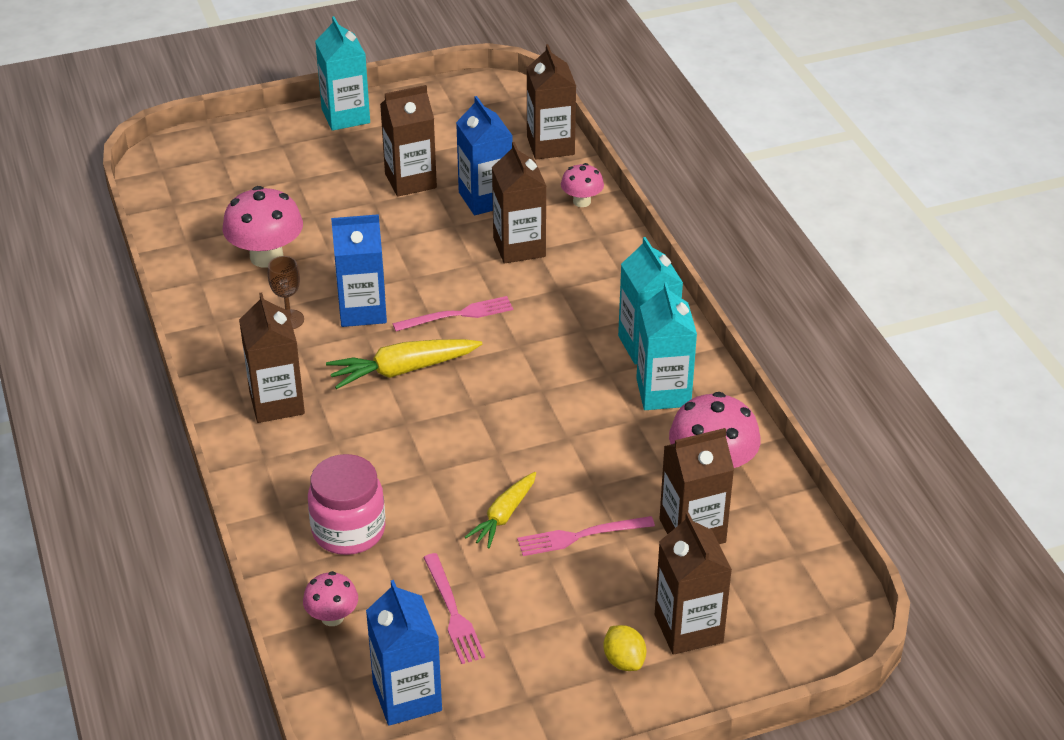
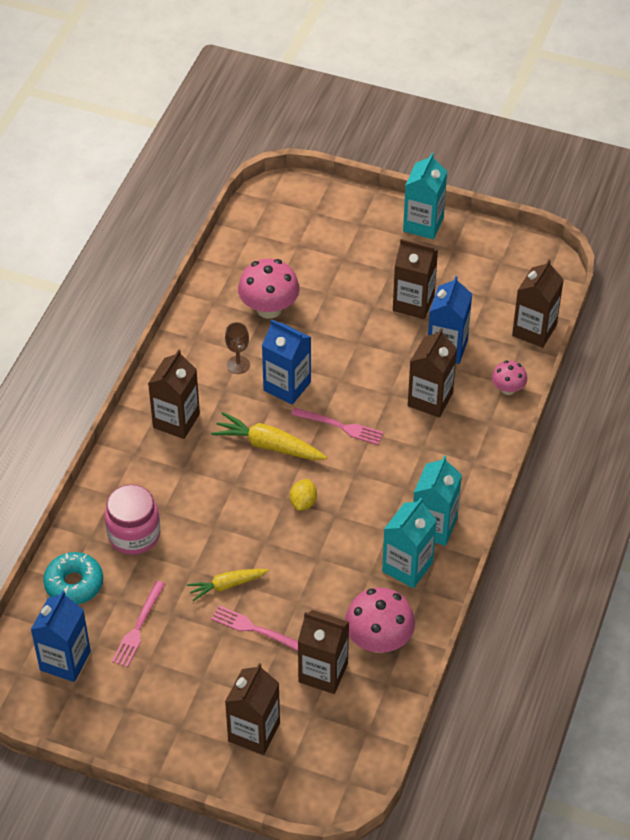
camera: 40 degrees right, 10 degrees up
(332, 617) = (74, 584): pink mushroom -> turquoise donut
(624, 661) = (198, 725): yellow lemon -> yellow lemon (303, 502)

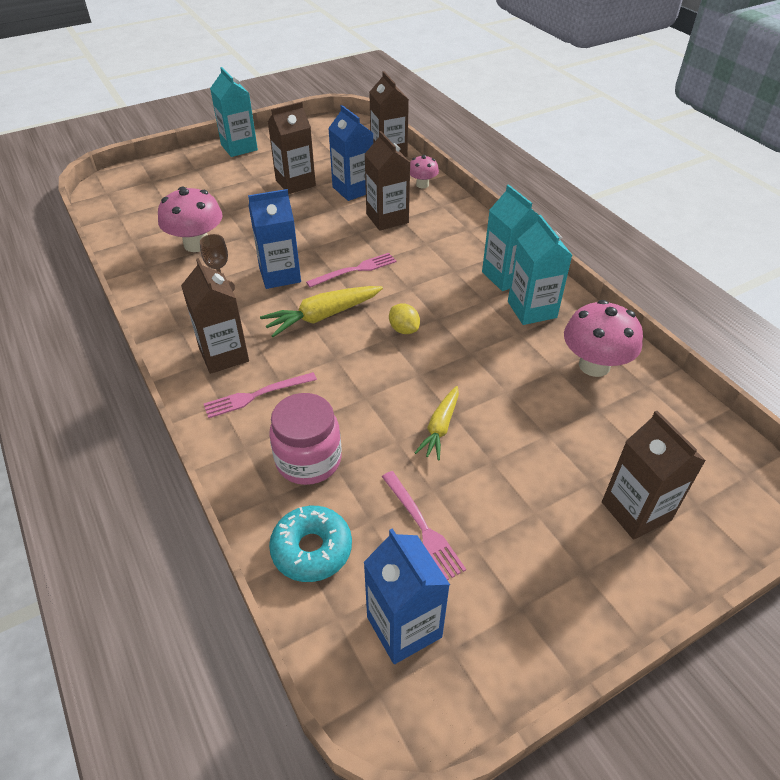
camera: 50 degrees left, 5 degrees down
(256, 630) = (511, 437): pink fork -> pink fork (257, 395)
(323, 672) = (601, 419): brown carton -> none

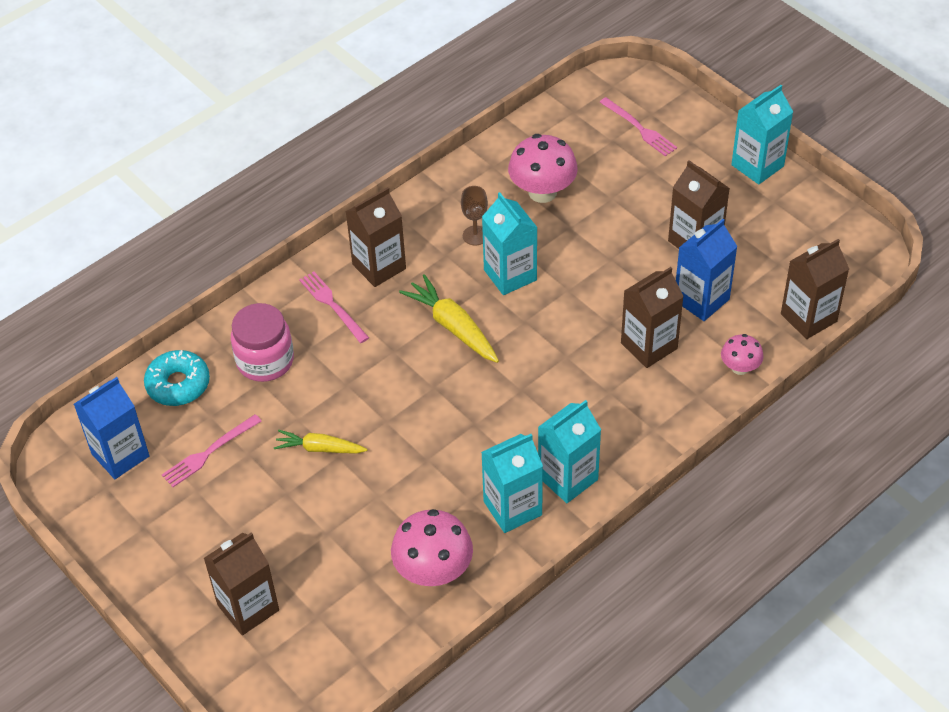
camera: 80 degrees right, 5 degrees up
(280, 275) = (510, 275): blue carton -> turquoise carton
(354, 270) = (537, 336): pink fork -> pink fork (639, 128)
(404, 329) = (449, 397): yellow lemon -> none

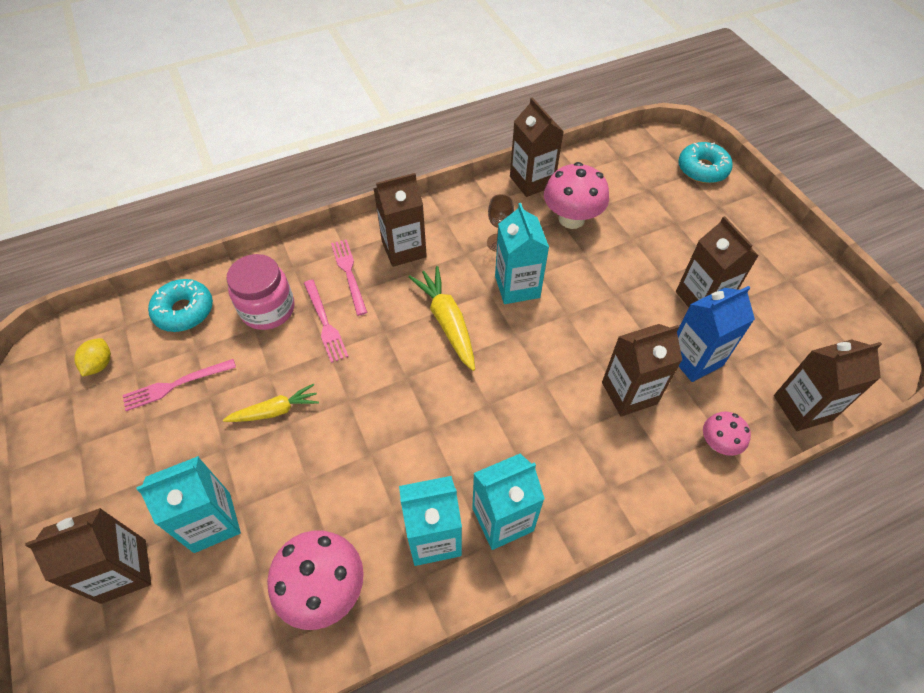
camera: 15 degrees right, 5 degrees up
(120, 455) = (99, 364): blue carton -> yellow lemon
(320, 448) = (275, 411): yellow carrot -> yellow carrot turned 135 degrees clockwise
(487, 161) = (532, 181): none -> brown carton
(639, 128) = (674, 184): pink fork -> pink fork (325, 322)
(664, 104) = (702, 169): none -> turquoise donut
(757, 165) = (778, 242): turquoise carton -> turquoise carton (212, 522)

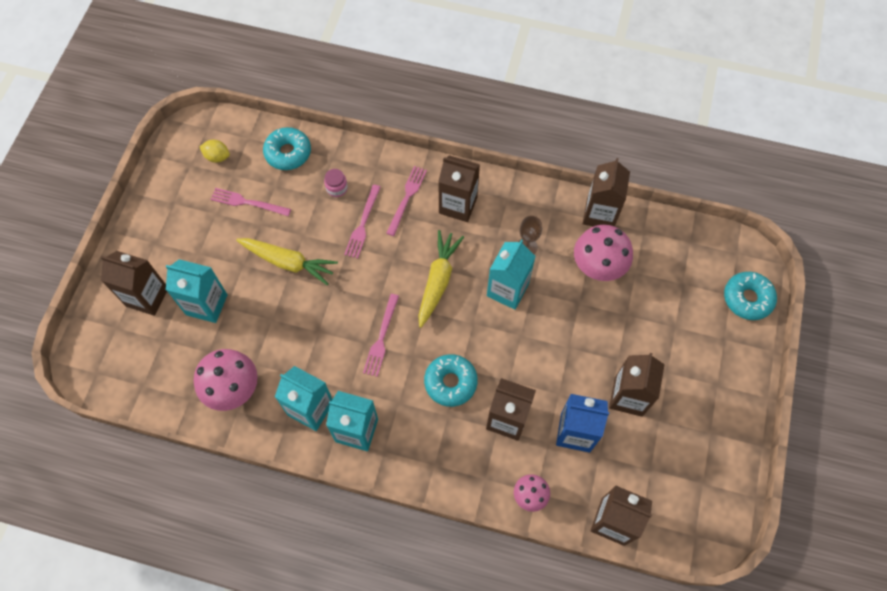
camera: 40 degrees right, 10 degrees up
(99, 364) = (217, 157): yellow lemon -> yellow lemon turned 60 degrees clockwise
(268, 309) = (337, 188): pink jar -> pink jar, size x0.50
(275, 411) = (288, 262): yellow carrot -> yellow carrot, size x1.51
(441, 410) = (381, 337): none -> pink fork
(547, 401) = (450, 382): none -> turquoise donut

